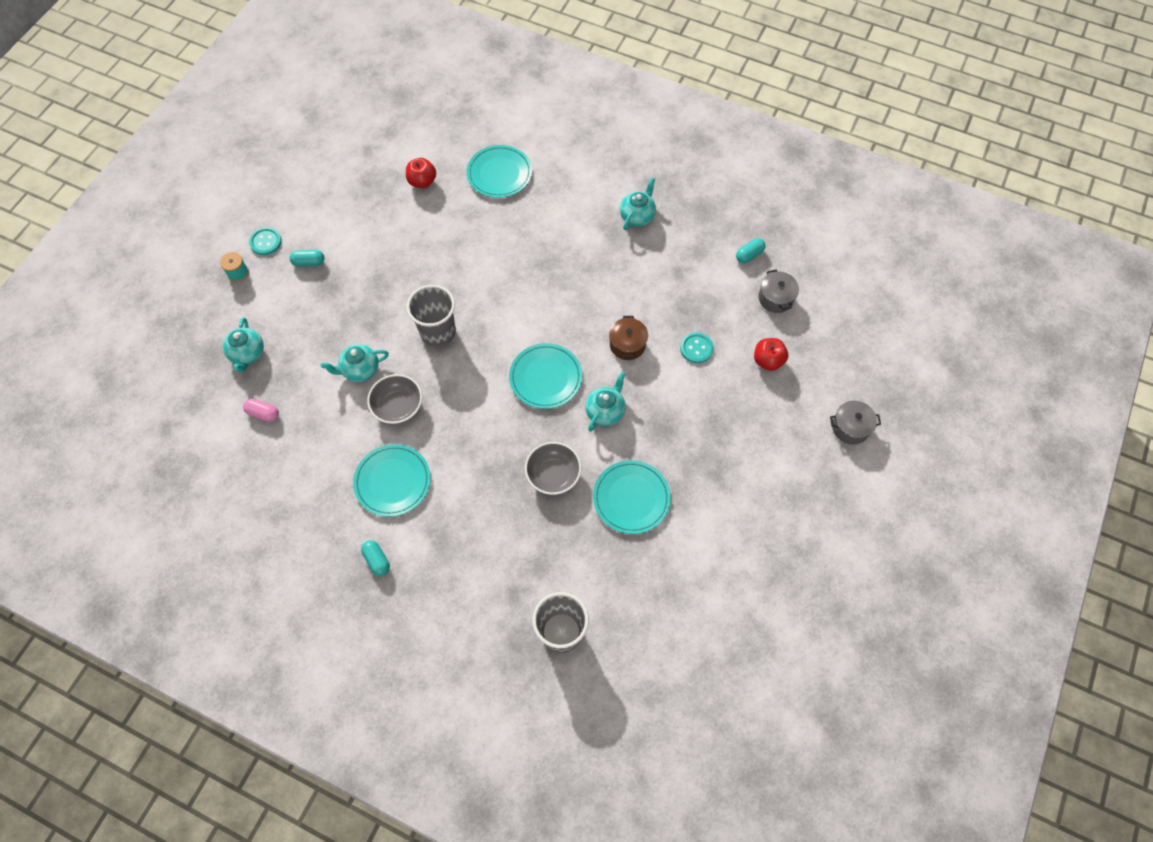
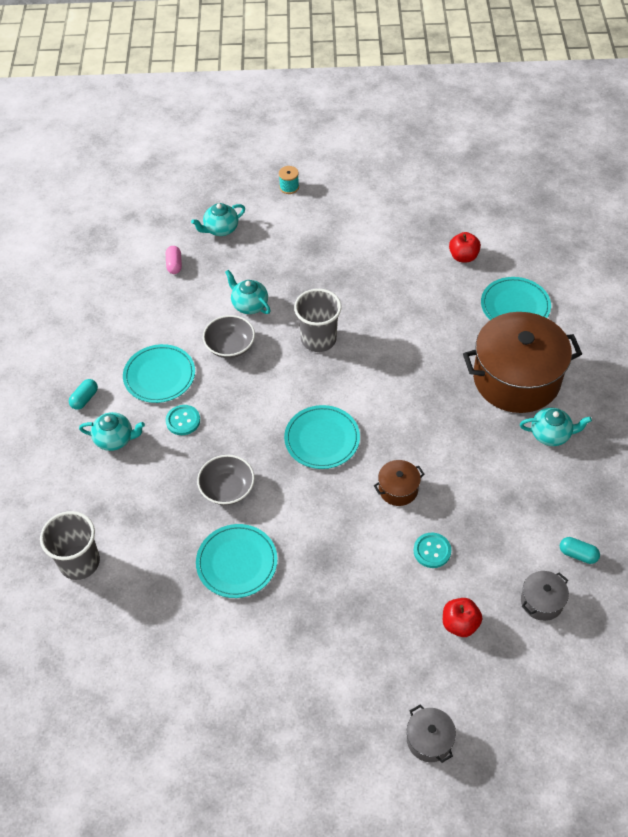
camera: 65 degrees right, 10 degrees down
(265, 242) = (329, 188): turquoise button -> turquoise button (183, 421)
(309, 262) = (328, 224): turquoise capsule -> none
(571, 211) = (516, 379): none -> brown pot
(605, 411) = (315, 502): turquoise teapot -> turquoise teapot (115, 439)

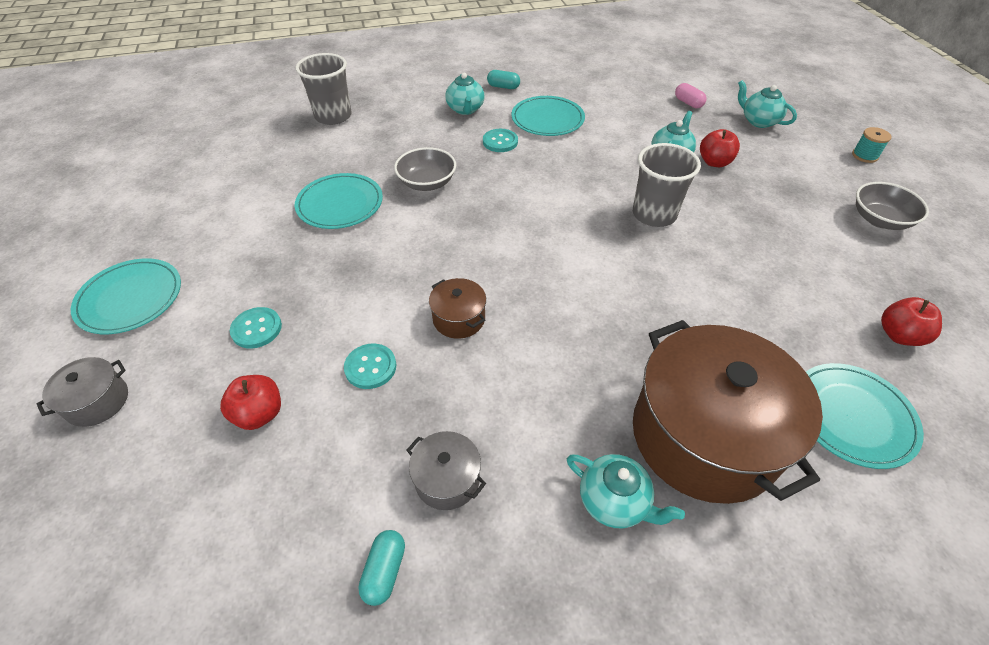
camera: 75 degrees right, 5 degrees down
(174, 265) = (688, 103): pink capsule -> pink capsule turned 75 degrees clockwise
(230, 346) = (607, 154): grey bowl -> grey bowl (879, 220)
(266, 279) = (714, 162): none -> red apple
(322, 439) = (512, 240): turquoise plate -> turquoise plate (130, 298)
(378, 629) = (256, 329): none -> turquoise button
(541, 601) = (294, 520): grey pot -> grey pot (447, 479)
(551, 434) = (614, 501): turquoise teapot -> turquoise teapot turned 45 degrees counterclockwise

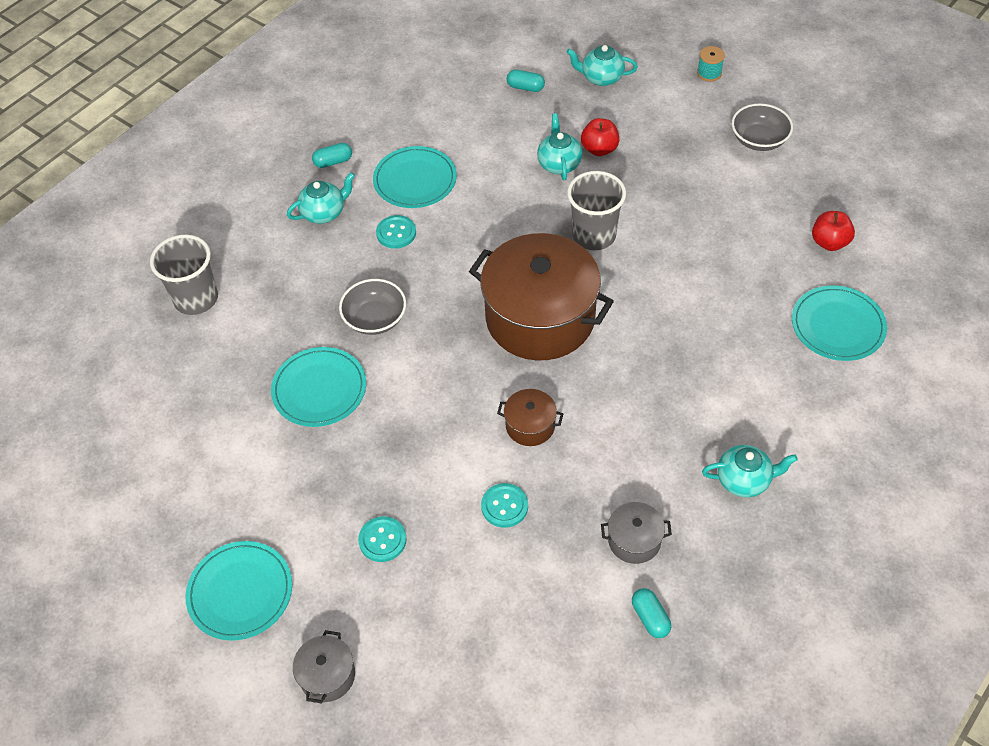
camera: 35 degrees left, 5 degrees up
(259, 414) = (462, 593): red apple -> none
(465, 109) = (324, 213): turquoise teapot -> turquoise teapot turned 75 degrees counterclockwise
(688, 103) = (525, 87): pink capsule -> turquoise capsule
(704, 435) = (763, 400): brown pot -> brown pot (540, 318)

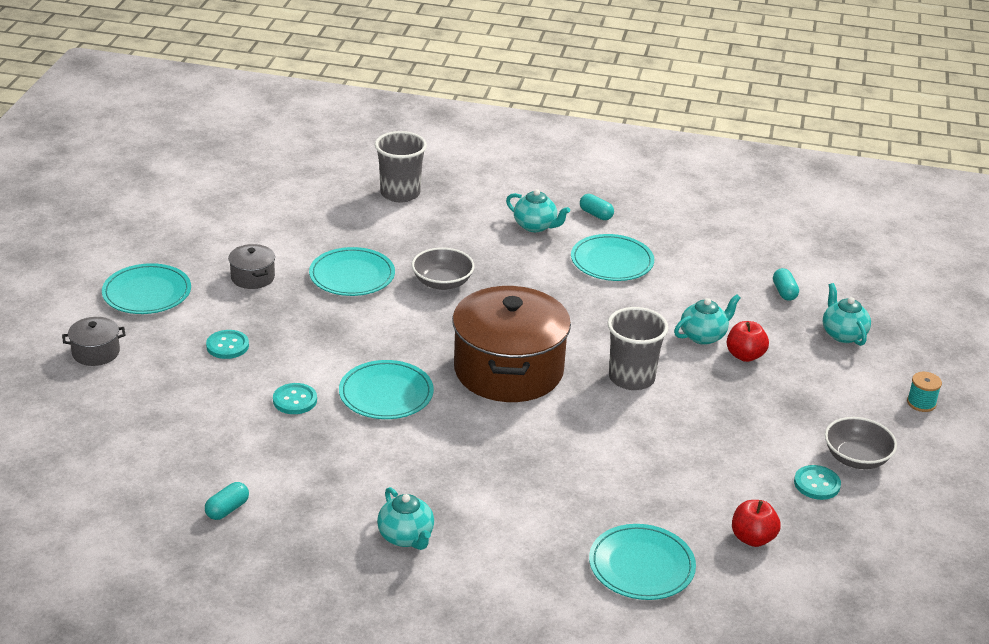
camera: 60 degrees right, 20 degrees down
(396, 233) = (543, 268): turquoise button -> turquoise button (817, 484)
(530, 426) = (386, 394): brown pot -> turquoise plate
(634, 540) = (301, 482): grey pot -> grey pot (252, 277)

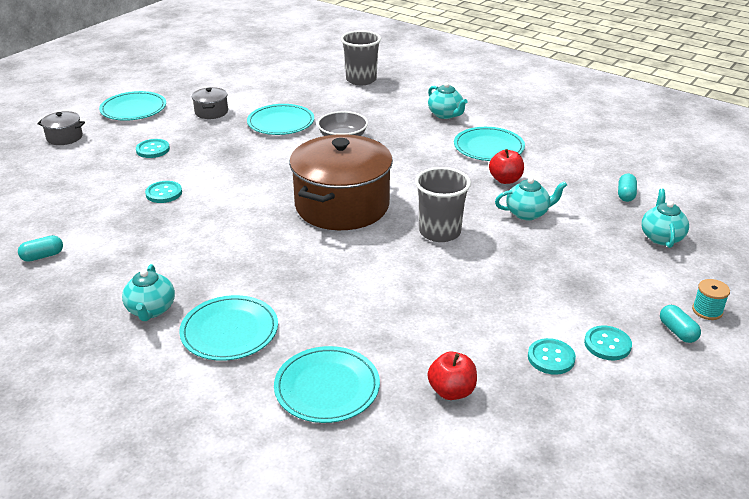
camera: 25 degrees right, 0 degrees up
(386, 394) = (233, 202): turquoise plate -> turquoise plate (229, 331)
(596, 214) = (500, 115): turquoise capsule -> turquoise capsule (677, 332)
(745, 356) = (555, 235): red apple -> red apple (505, 180)
(856, 458) = (607, 344): grey bowl -> turquoise button

